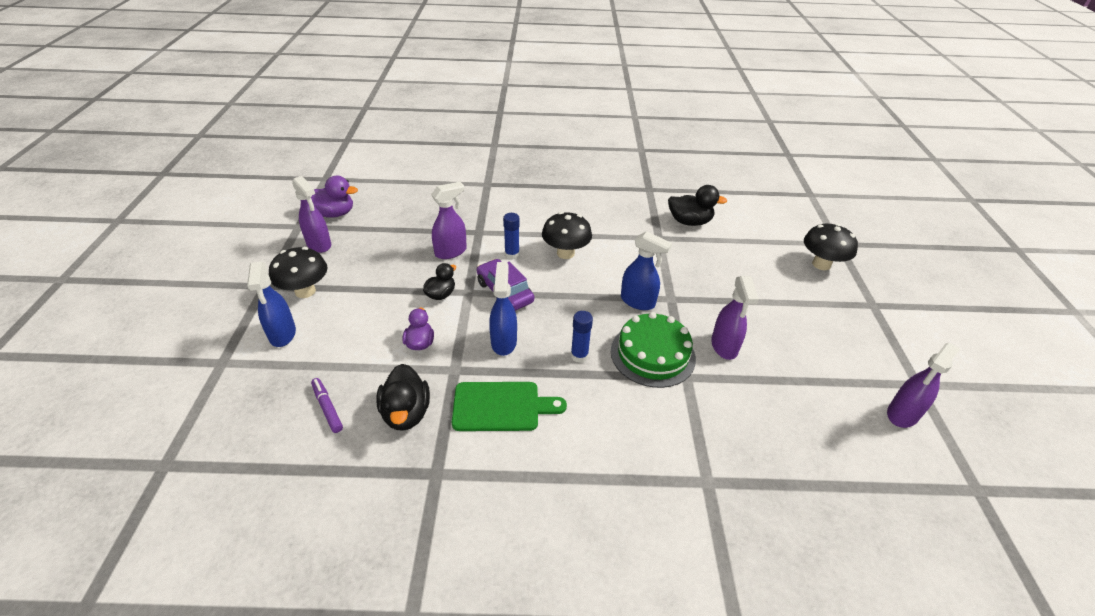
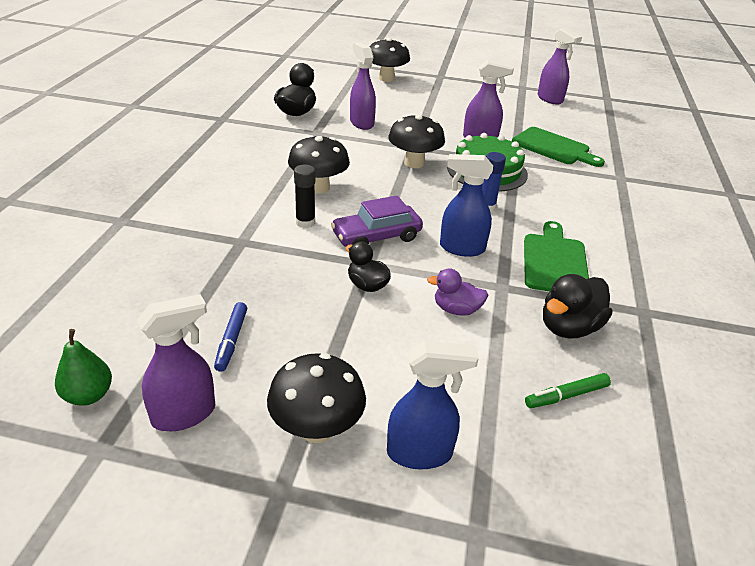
camera: 80 degrees left, 5 degrees down
(327, 408) = (566, 396): purple marker -> green marker
(333, 214) = (88, 395): purple duck -> green pear
(377, 248) = (231, 341): none -> blue marker
(406, 413) = (569, 327): black duck -> black duck turned 135 degrees clockwise
(451, 252) = (276, 269): purple spray bottle -> purple spray bottle (361, 123)
(512, 255) = (305, 222): blue glue stick -> black glue stick
(638, 302) = (414, 163): blue spray bottle -> black mushroom
(747, 413) = (553, 147): none -> green cutting board

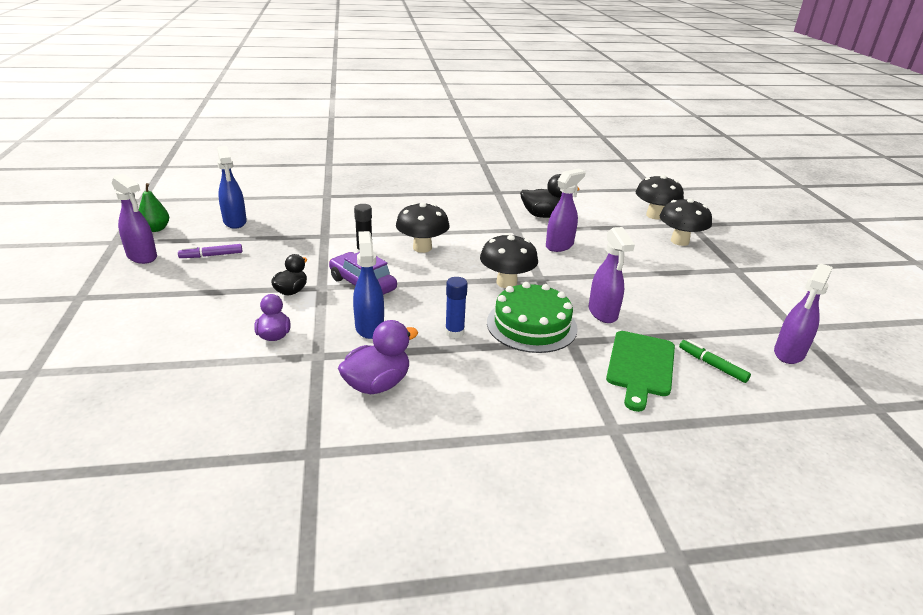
camera: 70 degrees right, 5 degrees down
(231, 341) = (211, 255): blue marker -> purple marker
(317, 429) = (130, 299): black mushroom -> black mushroom (654, 215)
(420, 453) = (107, 340): blue spray bottle -> blue spray bottle (235, 222)
(555, 261) = (377, 384): green cutting board -> purple duck
(566, 396) = (171, 404): green marker -> green marker (712, 365)
(569, 327) = (268, 400): black duck -> none

